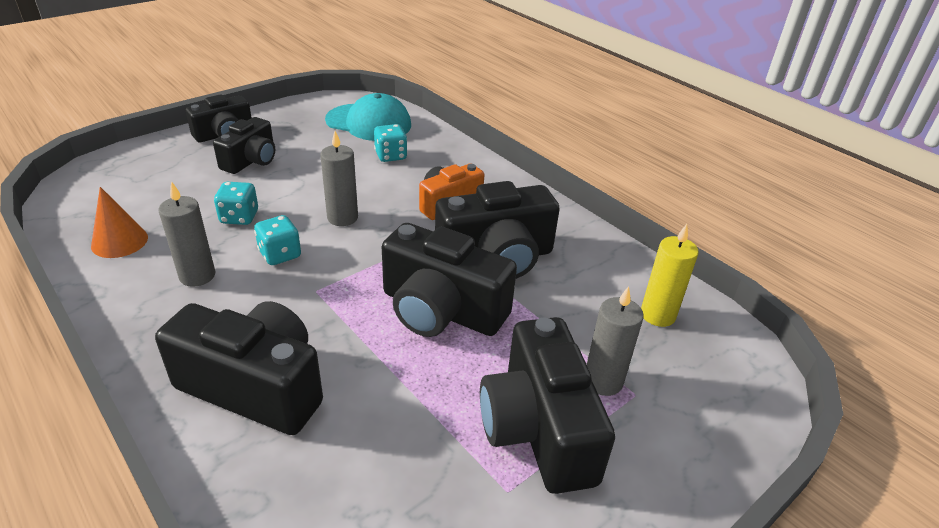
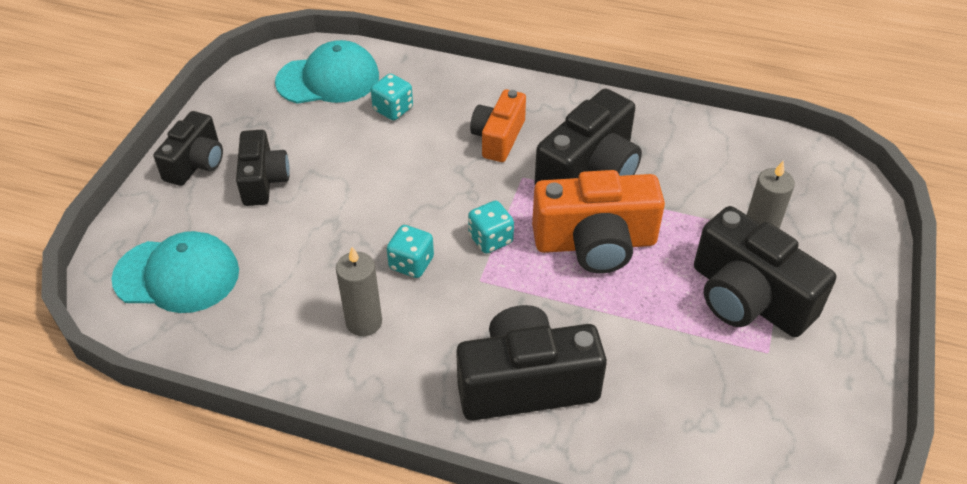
camera: 30 degrees left, 10 degrees up
(119, 241) = (248, 330): orange cone -> none
(126, 189) = (177, 275): none -> turquoise cap
(239, 217) = (329, 247): turquoise dice -> turquoise dice (490, 239)
(342, 218) = (423, 199): grey candle -> none
(441, 310) = (595, 243): black camera -> orange camera
(657, 315) = (748, 162): yellow candle -> none

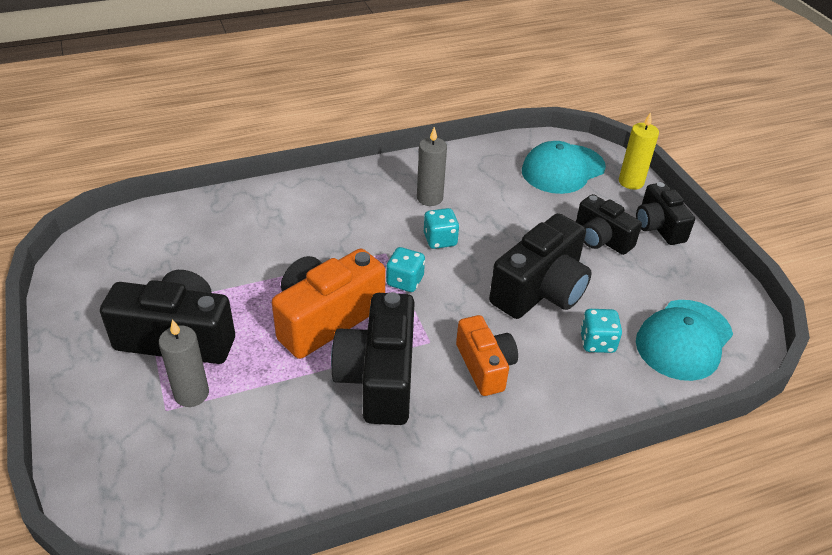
camera: 140 degrees right, 5 degrees down
(139, 219) = (631, 182): none -> yellow candle
(526, 383) = (302, 214): black camera -> black camera (540, 290)

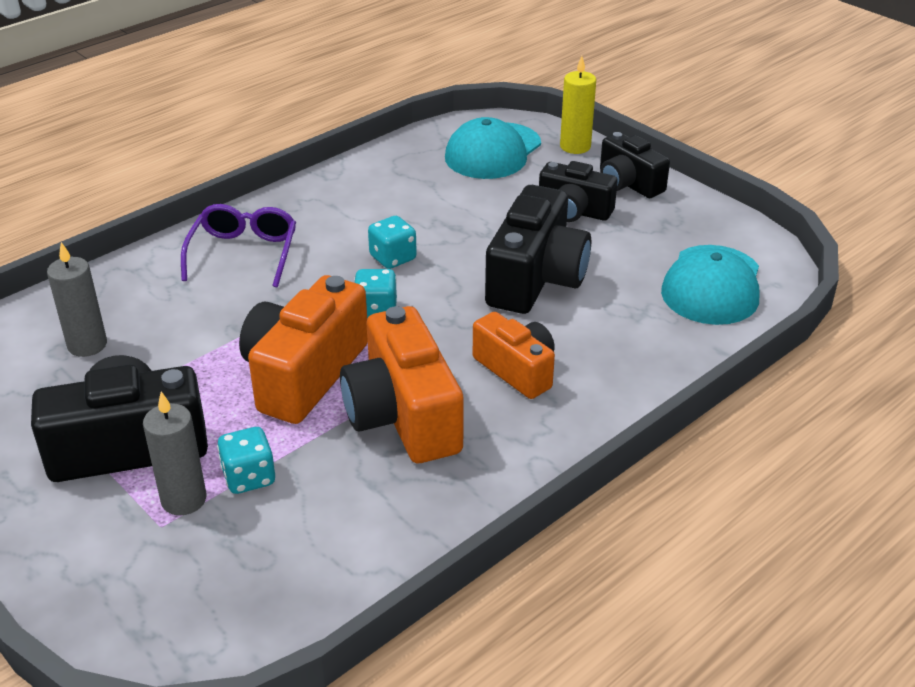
camera: 20 degrees left, 5 degrees down
(335, 205) = (244, 253): none -> purple glasses
(379, 377) = (403, 415): black camera -> orange camera
(429, 198) = (355, 218): grey candle -> grey candle (87, 345)
(597, 342) = (624, 313): turquoise dice -> turquoise dice (249, 477)

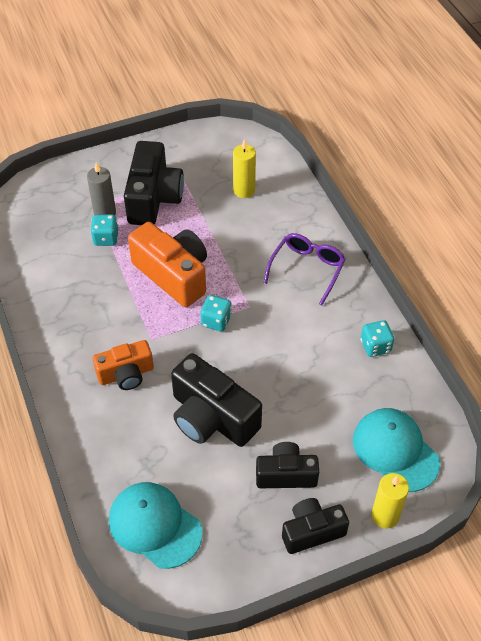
camera: 110 degrees right, 15 degrees up
(87, 345) = (244, 190): grey candle -> yellow candle
(244, 253) = (307, 269): purple glasses -> purple glasses turned 90 degrees counterclockwise
(393, 258) = (269, 344): turquoise dice -> turquoise dice (375, 346)
(403, 415) = (116, 309): orange camera -> none
(574, 211) = (286, 474): black camera -> black camera turned 45 degrees clockwise

